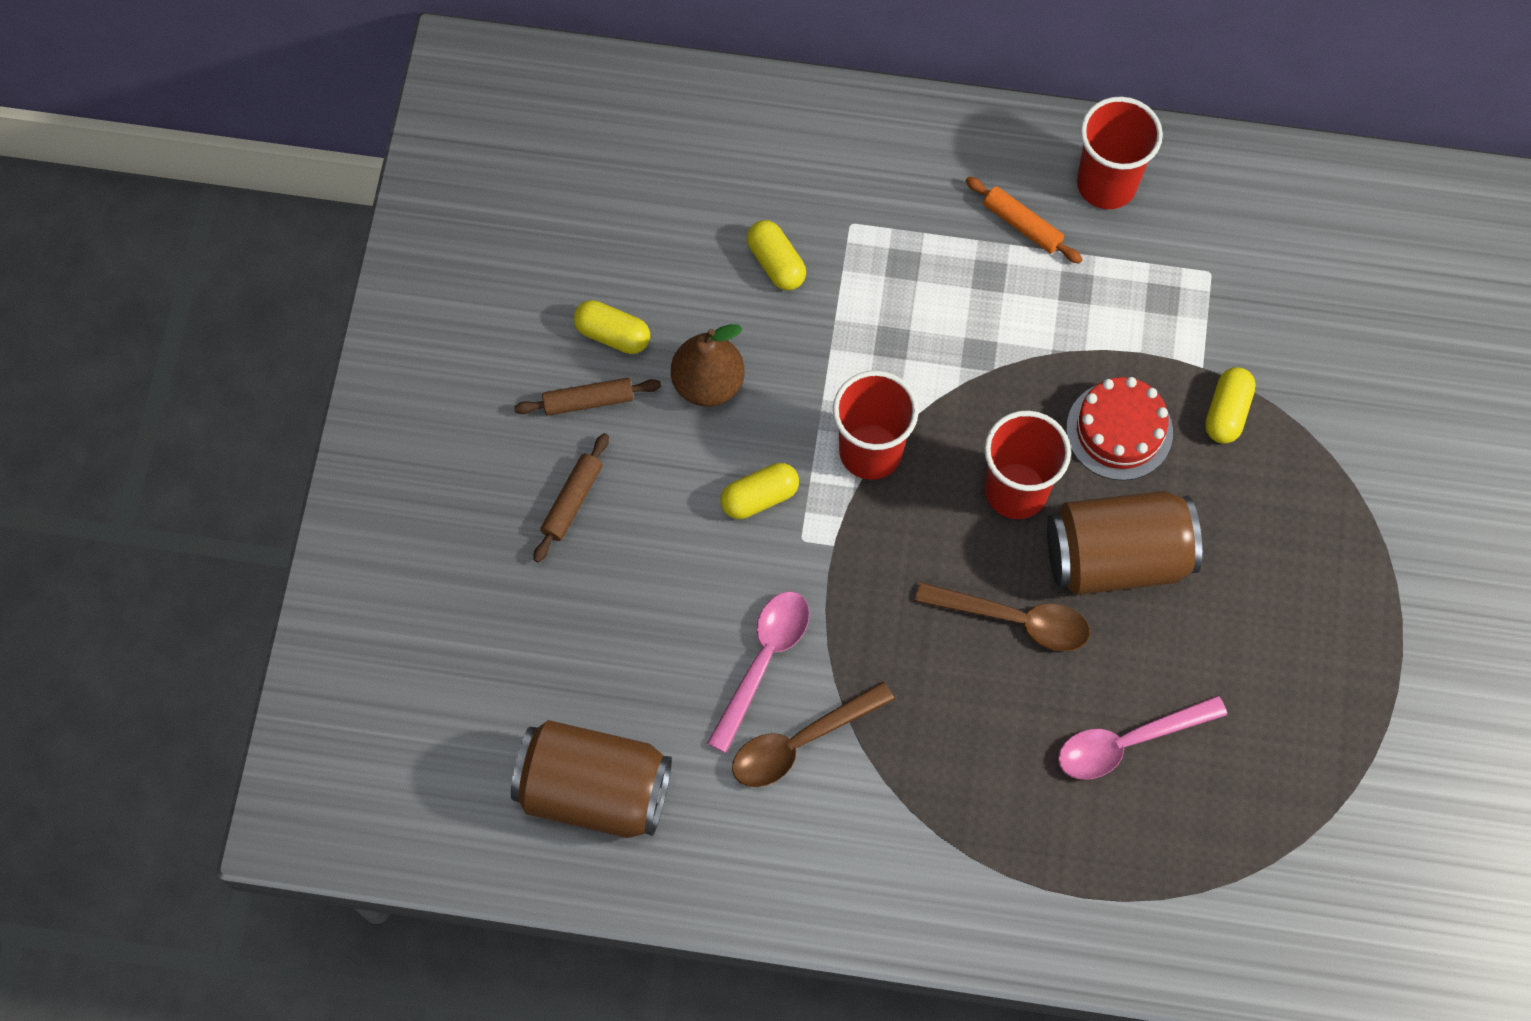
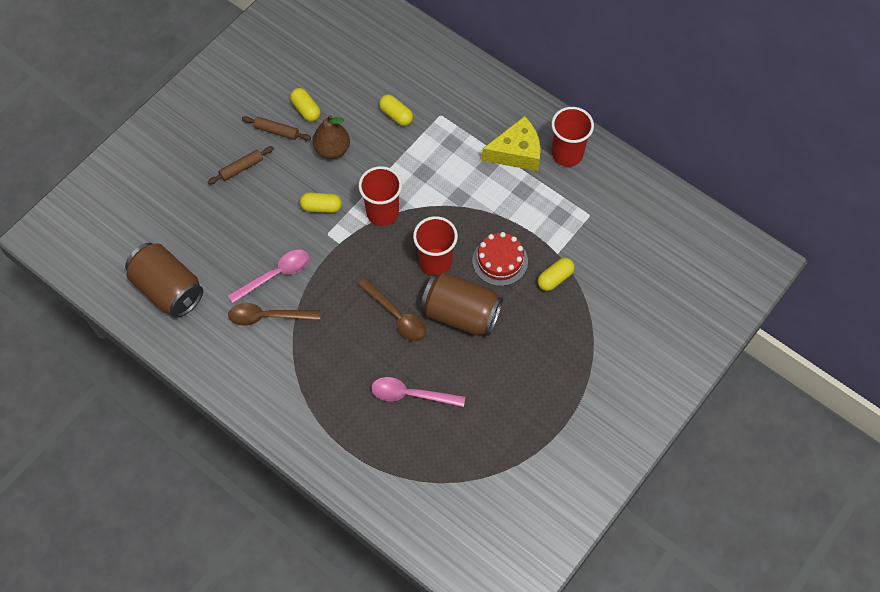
camera: 30 degrees right, 5 degrees down
(776, 263) = (396, 115): yellow capsule -> yellow capsule turned 45 degrees counterclockwise
(1022, 225) = (516, 152): orange rolling pin -> yellow cheese

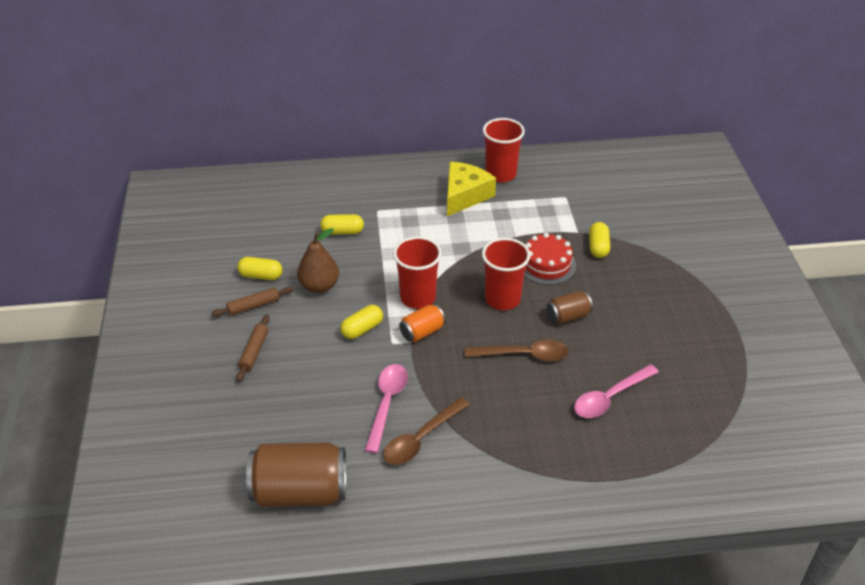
camera: 45 degrees left, 20 degrees down
(354, 242) = (422, 332): none -> orange can
(461, 314) = (567, 316): brown can -> brown can, size x0.52

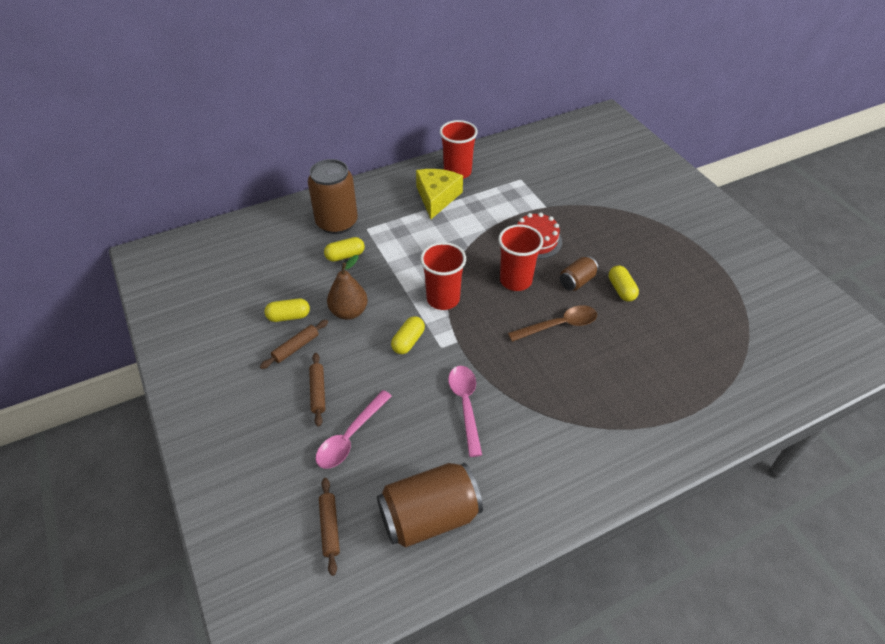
camera: 20 degrees left, 5 degrees up
(206, 472) = (329, 527): none -> brown rolling pin
(350, 197) = (337, 222): none -> brown can
(420, 439) = (512, 429): brown spoon -> none
(422, 332) = (462, 329): orange can -> none
(598, 247) = (569, 215): yellow capsule -> yellow capsule (621, 290)
(609, 398) = (647, 343): pink spoon -> pink spoon (350, 437)

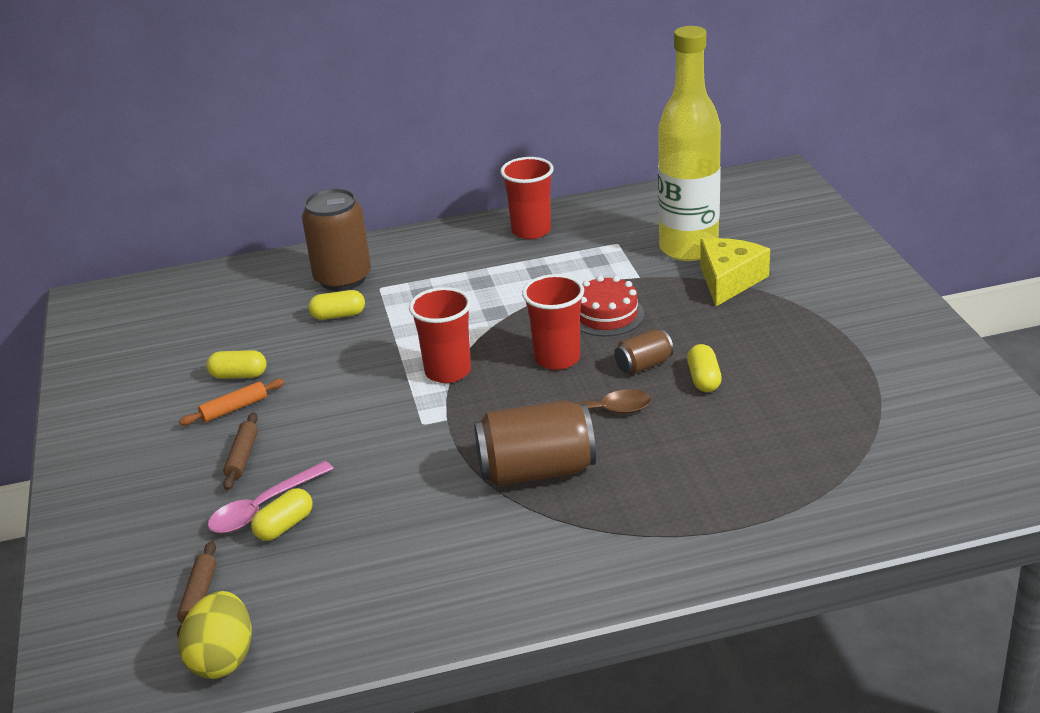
camera: 15 degrees right, 15 degrees down
(296, 347) = (234, 408): brown rolling pin -> orange rolling pin
(349, 312) = (317, 376): brown pear -> none
(369, 585) = (223, 658): none -> yellow egg
(408, 341) = (381, 414): yellow capsule -> yellow capsule (284, 526)
(429, 516) = (328, 599): brown can -> brown can (536, 471)
(437, 197) = (489, 258): yellow cheese -> yellow cheese (729, 280)
(465, 405) = (427, 488): pink spoon -> none
(570, 181) = (688, 249): none -> yellow bottle

